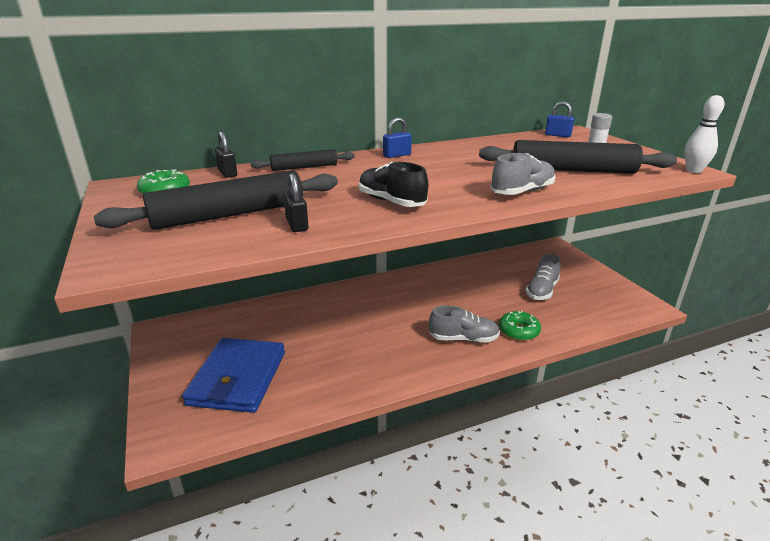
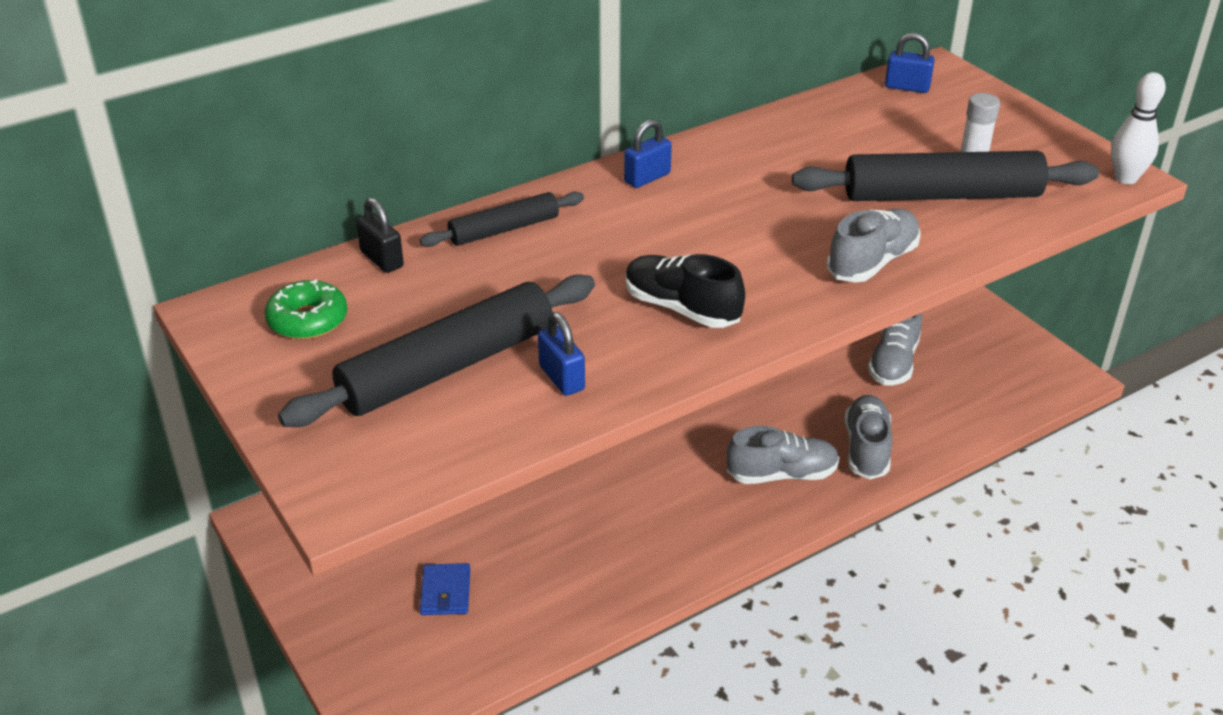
camera: 10 degrees left, 10 degrees up
(238, 378) = (445, 592): blue wallet -> blue wallet, size x0.41
(297, 224) = (561, 378): black padlock -> blue padlock
(519, 331) = (866, 449): green donut -> grey shoe

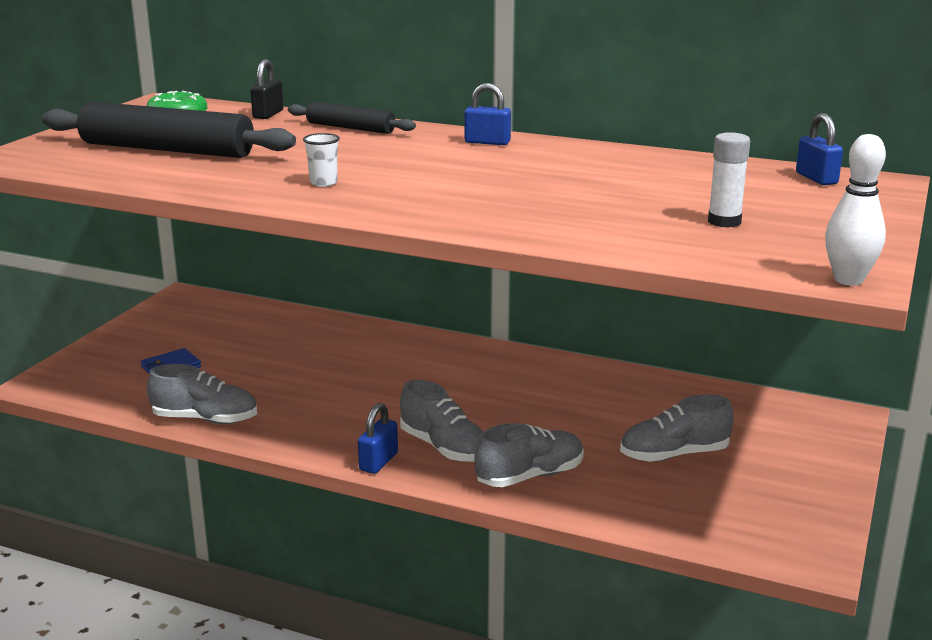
camera: 55 degrees right, 15 degrees down
(561, 378) = (190, 174): blue padlock -> blue padlock (378, 462)
(682, 308) = (323, 183): black shoe -> white cup
(872, 262) = (489, 219): grey shoe -> grey shoe (205, 419)
(941, 195) = (649, 221): black rolling pin -> none

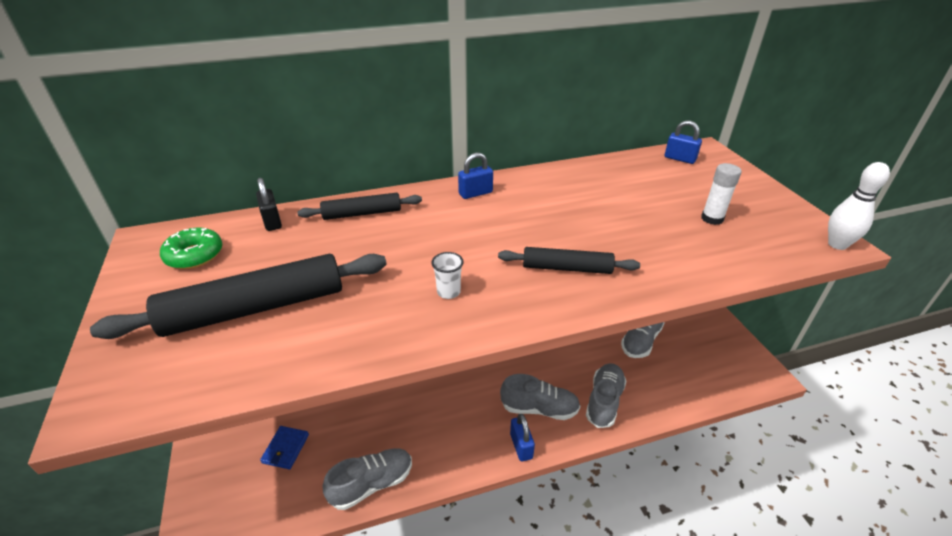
camera: 40 degrees left, 15 degrees up
(462, 202) = (566, 268): none -> black rolling pin

